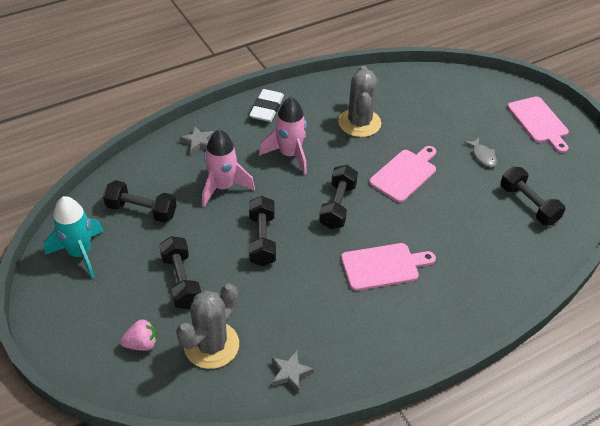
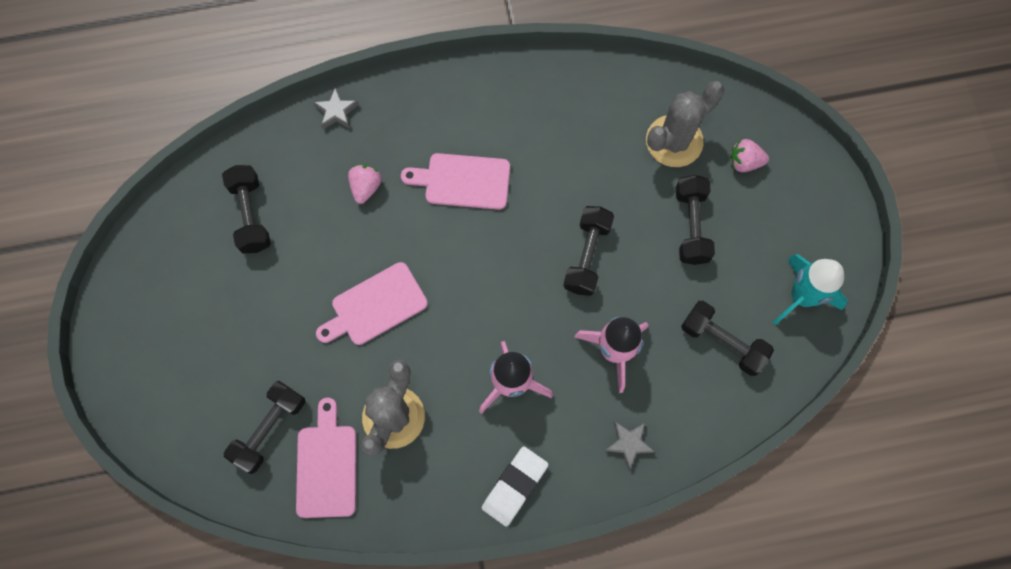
camera: 160 degrees left, 25 degrees up
(290, 373) = (604, 91): grey star -> grey star (336, 112)
(338, 205) = (480, 280): black dumbbell -> black dumbbell (269, 429)
(456, 243) = (366, 187): none -> pink strawberry
(482, 156) = (259, 306): grey fish -> none
(539, 122) = (145, 345): pink cutting board -> pink cutting board (326, 466)

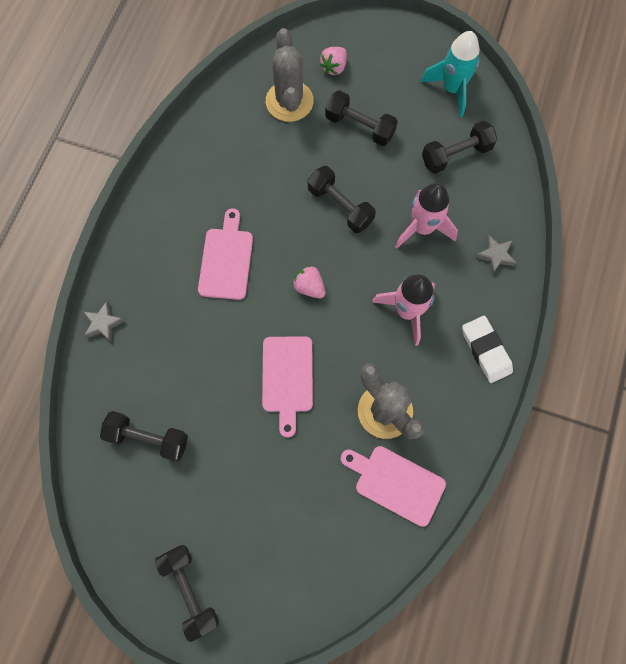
camera: 60 degrees left, 0 degrees up
(269, 429) = (341, 514): black dumbbell -> black dumbbell (190, 590)
(366, 187) = (184, 334): pink strawberry -> pink strawberry (309, 287)
(463, 181) = (226, 260): pink cutting board -> pink cutting board turned 150 degrees clockwise

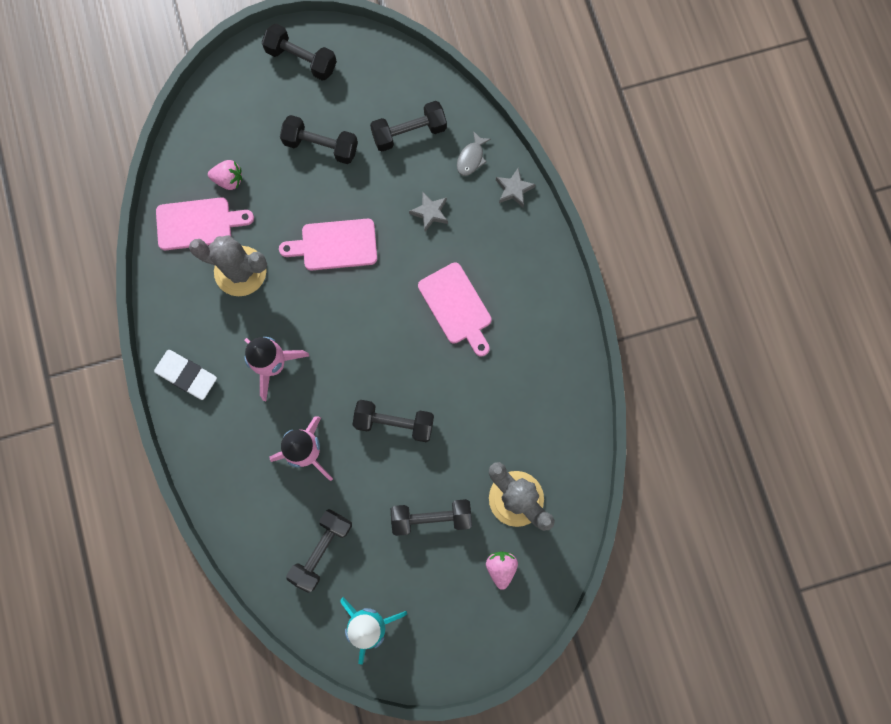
camera: 145 degrees right, 5 degrees up
(115, 376) = (471, 158): none -> grey fish
(235, 482) = (321, 146): none -> black dumbbell
(287, 378) = (335, 245): pink cutting board -> pink cutting board turned 60 degrees counterclockwise
(309, 287) = (370, 330): pink strawberry -> pink strawberry (229, 180)
(495, 255) = (226, 469): grey star -> grey star (430, 212)

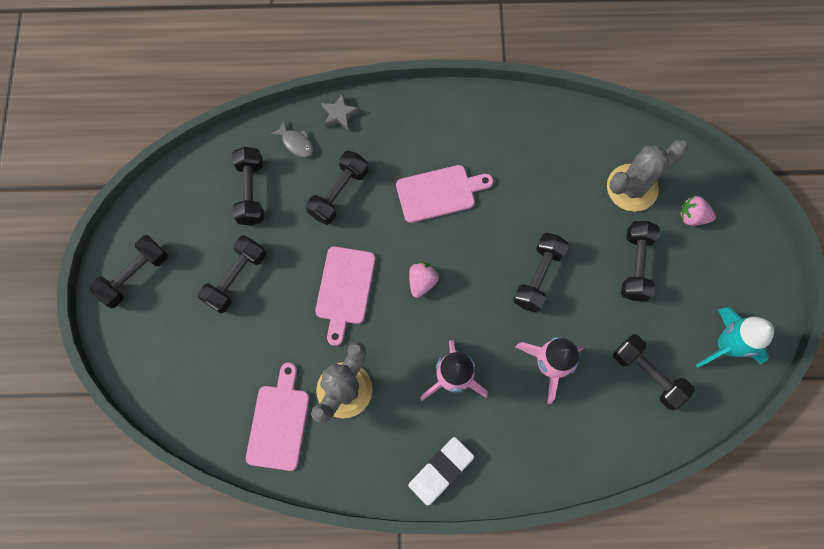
camera: 75 degrees left, 5 degrees down
(229, 180) = (241, 379): pink strawberry -> pink strawberry (422, 282)
(430, 212) = (339, 193): grey star -> black dumbbell

